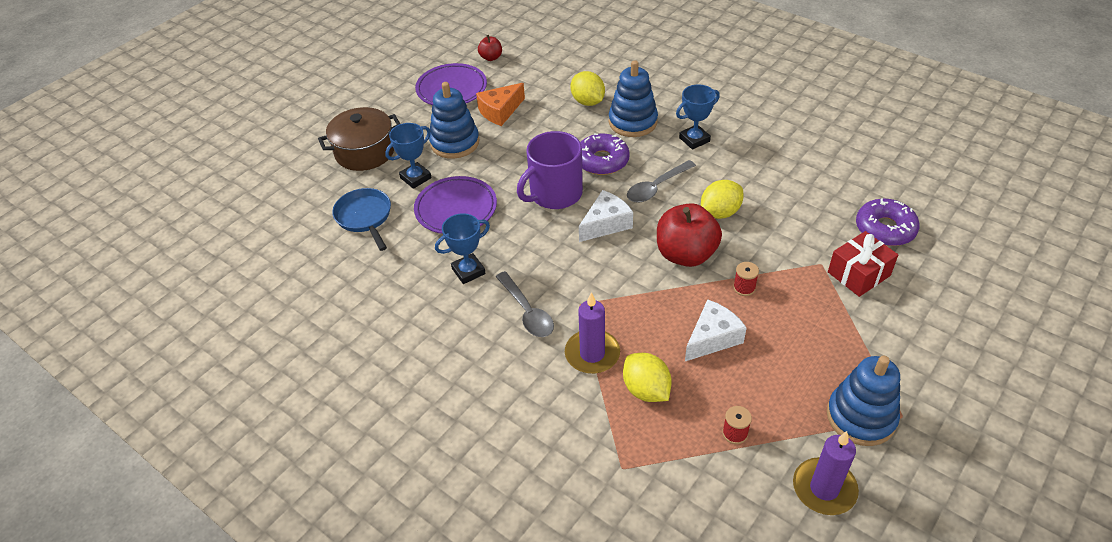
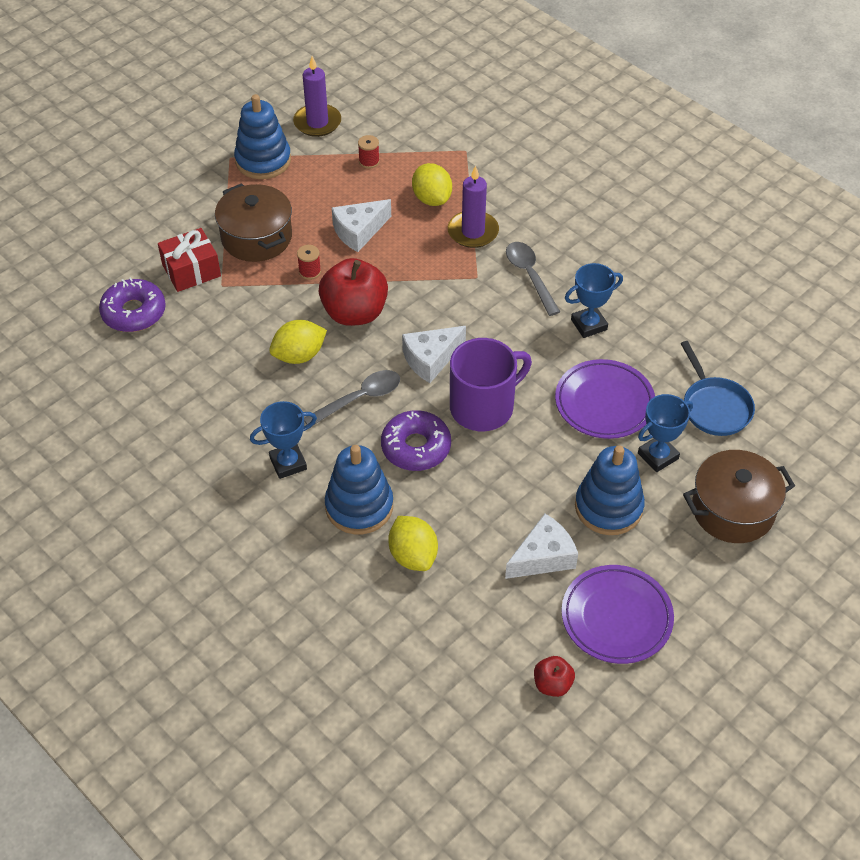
camera: 175 degrees left, 5 degrees up
(500, 111) = (543, 557): orange cheese -> white cheese
(815, 317) = (256, 237): none -> brown pot

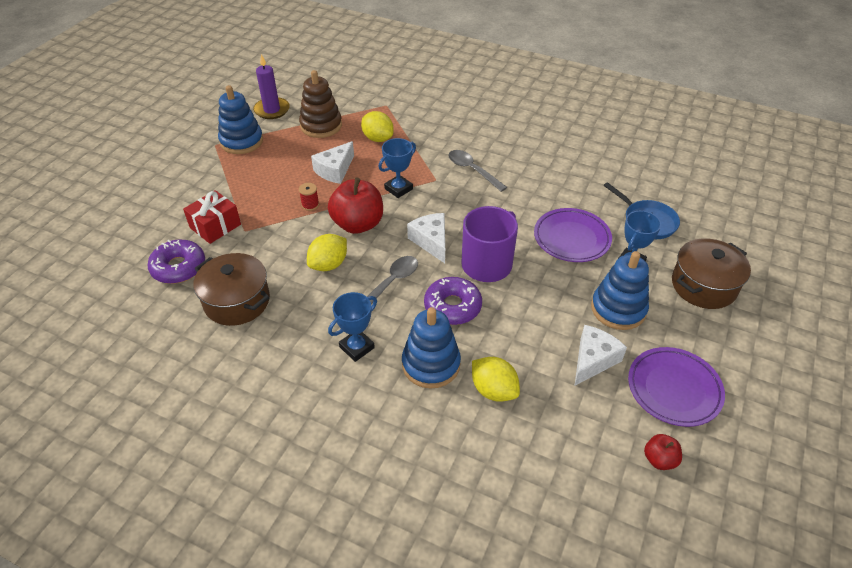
camera: 20 degrees left, 5 degrees down
(256, 237) = (258, 192): brown pot -> brown pot (237, 301)
(369, 161) = (321, 126): red spool -> brown stacking toy
(430, 359) = (431, 241): white cheese -> white cheese turned 120 degrees clockwise
(473, 232) = (417, 152): purple candle -> none
(589, 325) = (530, 191): blue trophy -> blue trophy (398, 189)

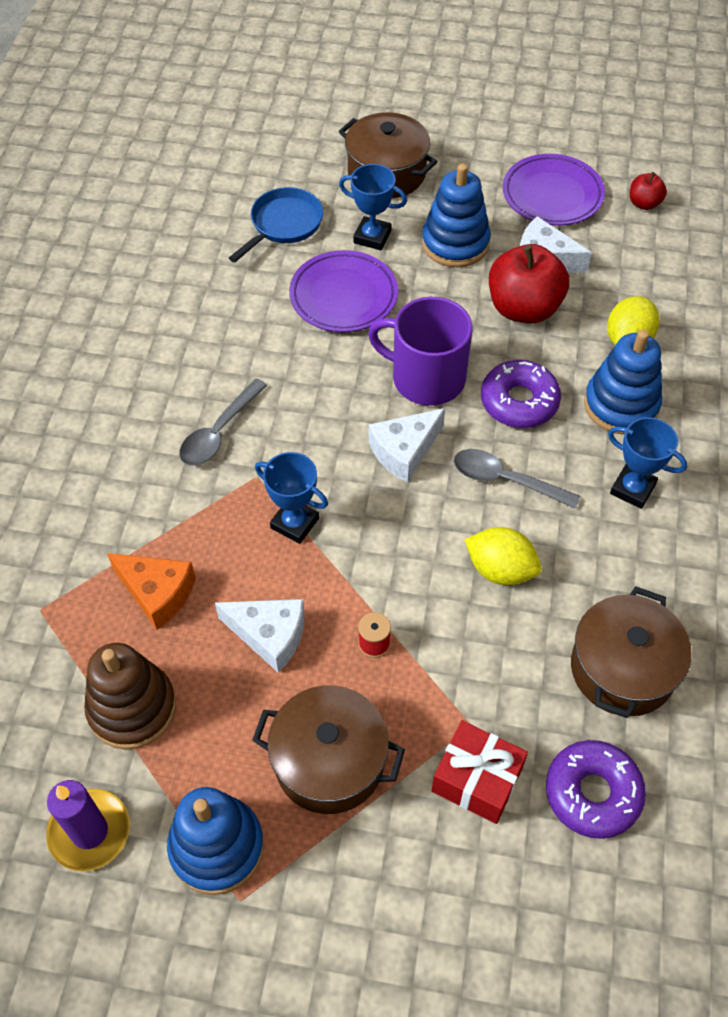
camera: 105 degrees left, 10 degrees up
(258, 179) = (329, 761): none -> brown pot
(358, 224) = (398, 557): red apple -> red apple (523, 308)
(378, 138) = (157, 593): yellow lemon -> orange cheese

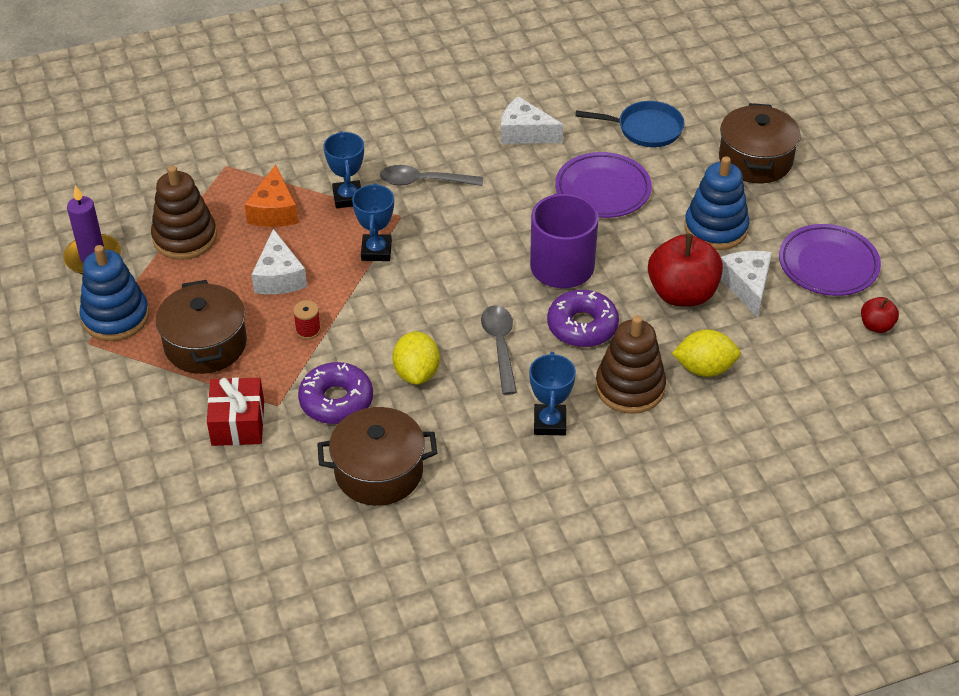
camera: 60 degrees right, 10 degrees down
(372, 237) = (678, 180): blue trophy -> blue trophy (348, 198)
(404, 451) = (482, 281): white cheese -> white cheese (524, 133)
(592, 793) = (266, 489): purple donut -> purple donut (336, 401)
(621, 405) = (630, 387): blue stacking toy -> brown stacking toy

